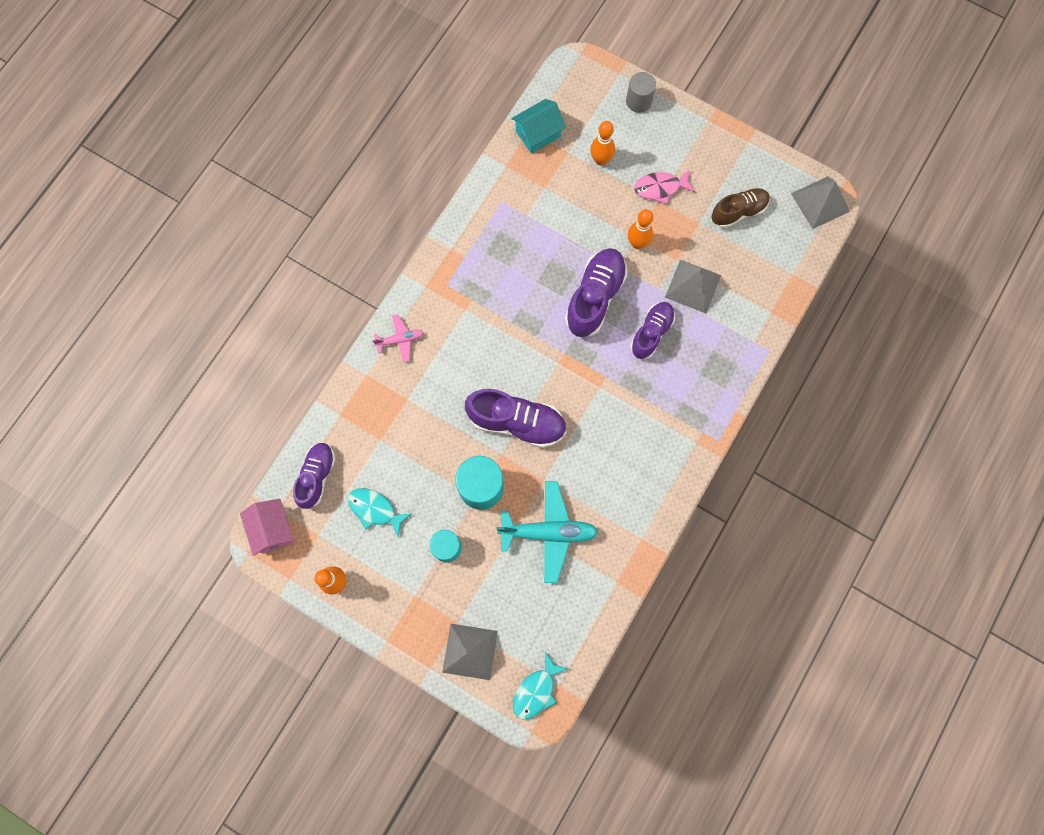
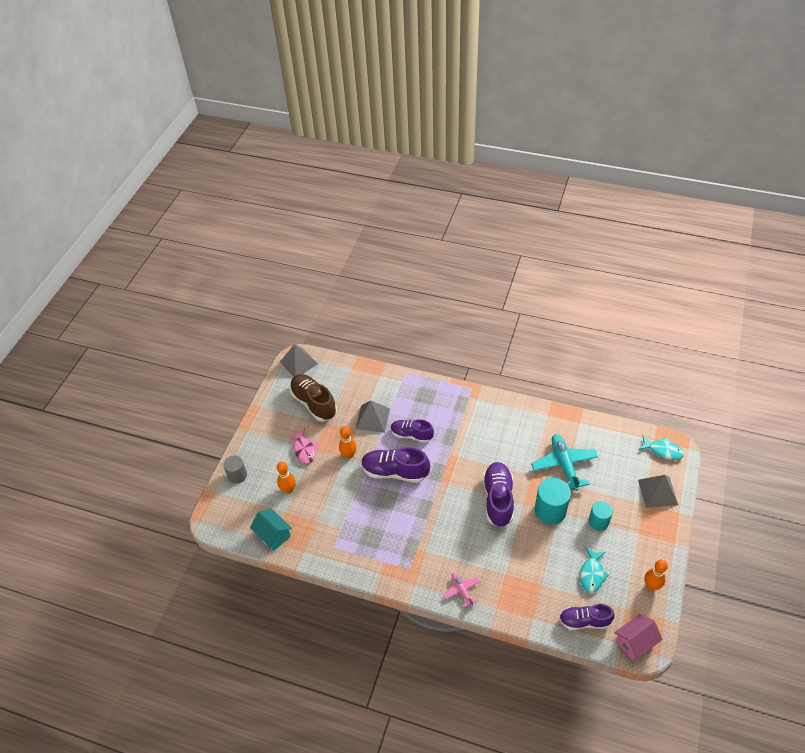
camera: 100 degrees left, 25 degrees down
(738, 212) = (314, 403): brown shoe -> brown shoe, size x1.51

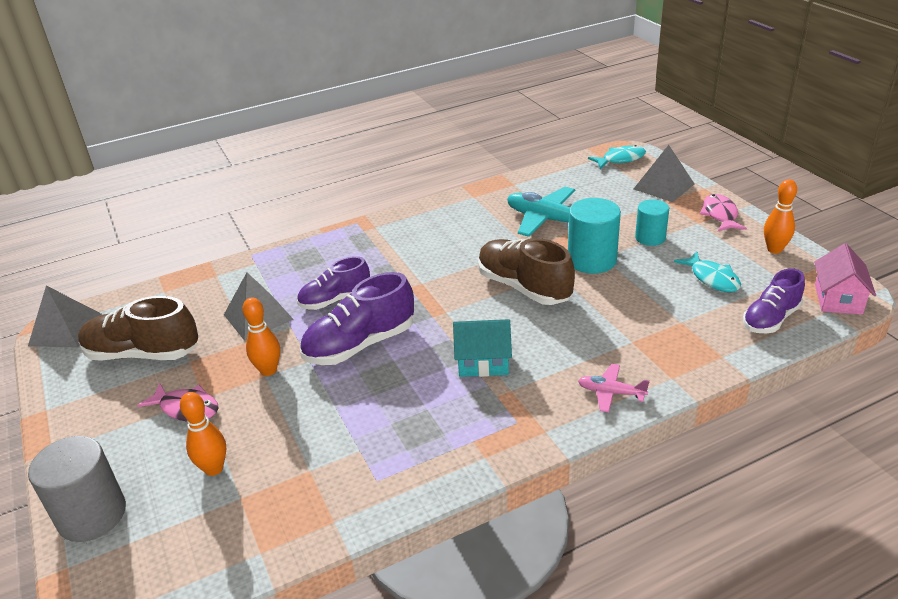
camera: 45 degrees left, 15 degrees down
(237, 475) = (92, 515): grey cylinder -> grey cylinder, size x1.57
(273, 535) = (253, 541): turquoise house -> turquoise house (483, 362)
(498, 499) = (524, 287): purple shoe -> brown shoe
(658, 539) = (720, 215): none -> pink fish

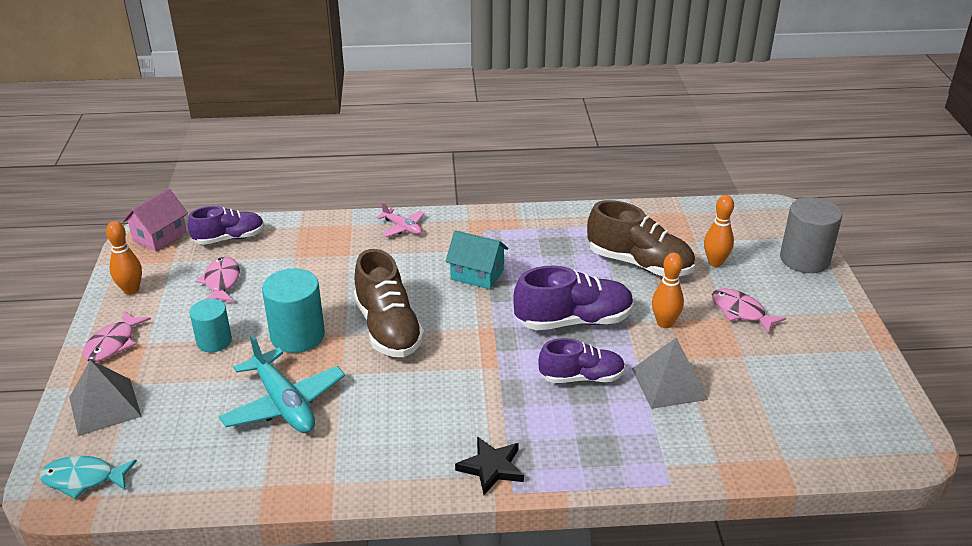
camera: 160 degrees left, 0 degrees up
(65, 329) = (896, 440): grey pyramid -> none
(143, 353) = (793, 379): brown shoe -> brown shoe (639, 264)
(377, 229) = (491, 467): none -> black star
(712, 278) = (221, 282): turquoise fish -> pink fish

